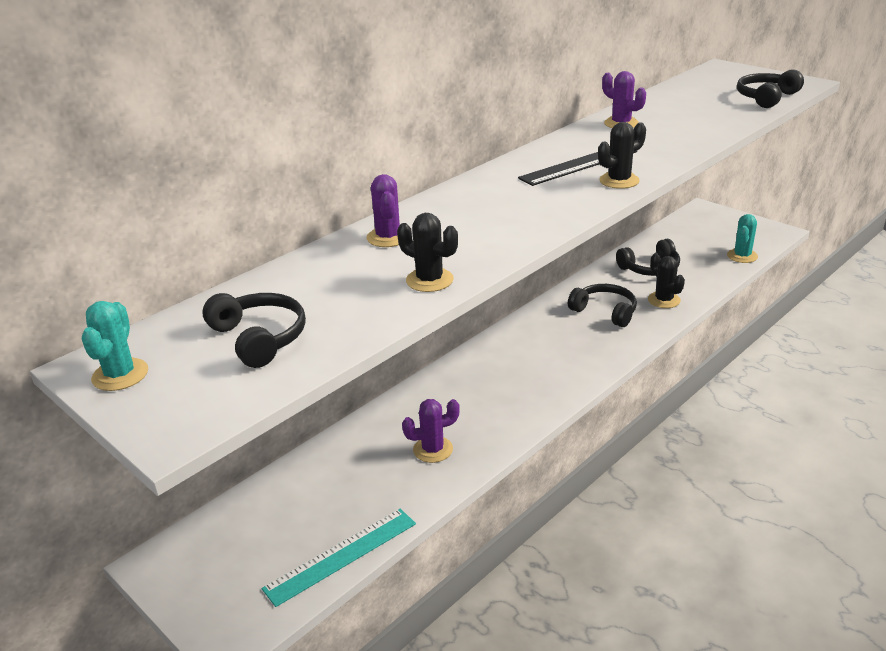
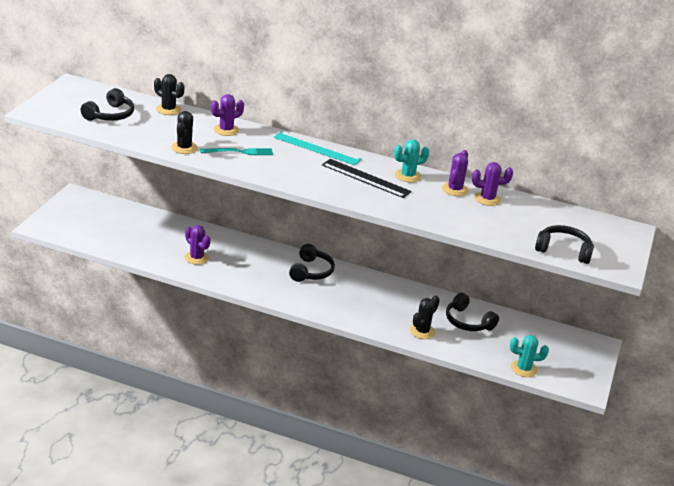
camera: 60 degrees right, 0 degrees up
(120, 375) = (69, 91): turquoise cactus -> turquoise cactus (408, 176)
(341, 556) = (102, 244): turquoise ruler -> turquoise ruler (317, 148)
(466, 237) = (239, 152): none -> turquoise fork
(605, 312) = (387, 305): black headphones -> black headphones (311, 271)
(619, 181) = (348, 194): black cactus -> black cactus (168, 109)
(647, 112) = (487, 199): none -> purple cactus

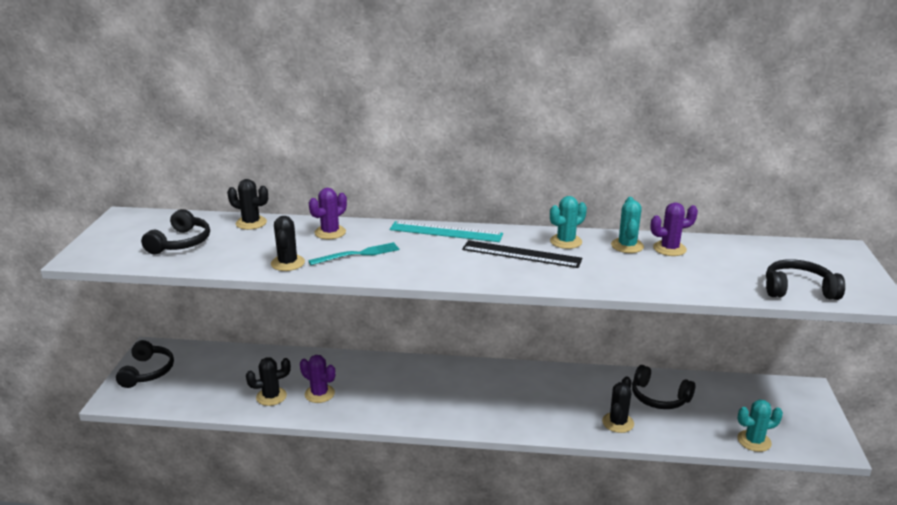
camera: 10 degrees left, 5 degrees down
(159, 251) = (271, 396): none -> black cactus
(311, 271) = (458, 379): black headphones -> black headphones (147, 372)
(455, 189) = (627, 246): purple cactus -> turquoise cactus

